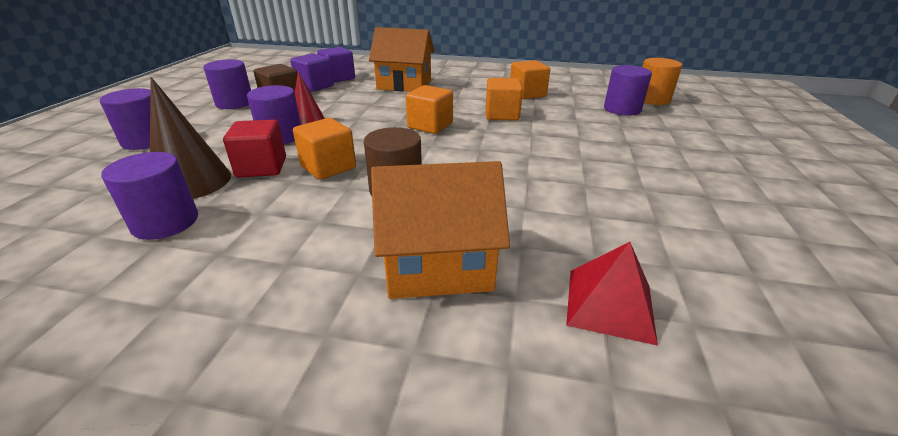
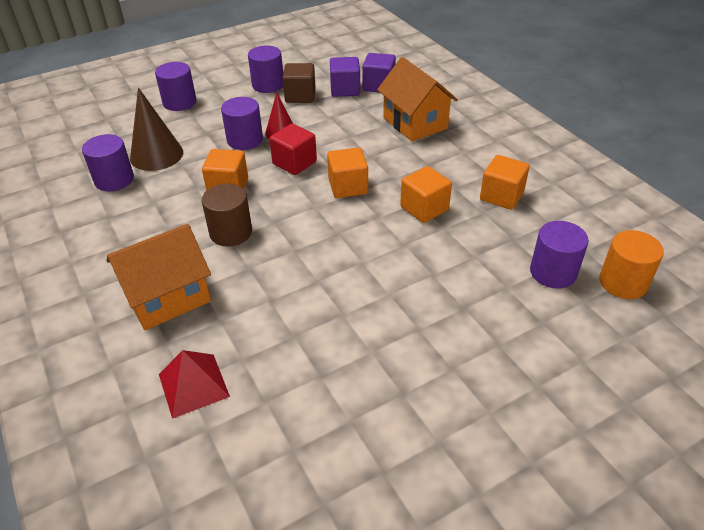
camera: 50 degrees right, 10 degrees up
(261, 167) = (198, 164): red cube -> red cube (294, 163)
(438, 265) = (167, 297): orange house -> orange house turned 75 degrees counterclockwise

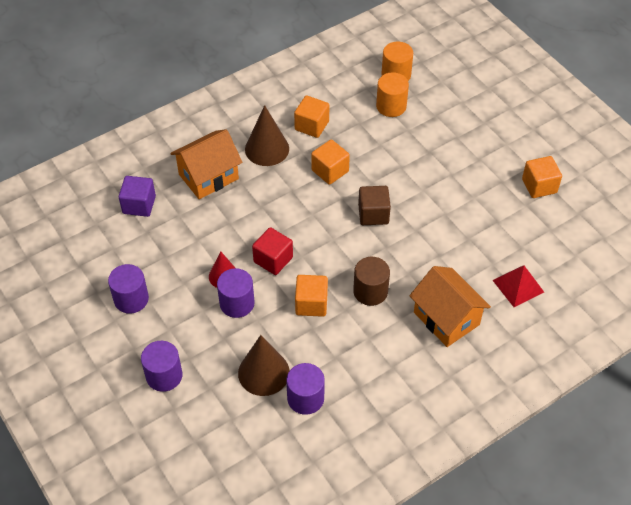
camera: 95 degrees left, 10 degrees up
(300, 96) = (155, 268): brown cube -> brown cube (373, 214)
(345, 89) = (145, 231): purple cube -> none
(348, 186) = (305, 219): orange cube -> orange cube (539, 186)
(458, 161) = (267, 149): none -> brown cone
(553, 272) = (391, 106): purple cylinder -> orange cylinder

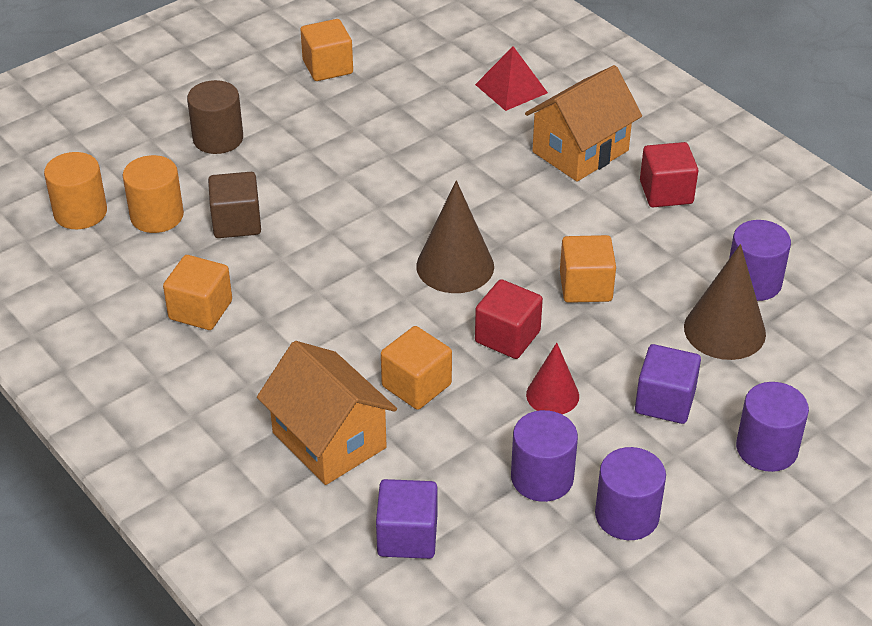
camera: 95 degrees left, 10 degrees down
(209, 330) = (665, 401): none -> purple cube
(237, 303) = (604, 373): purple cylinder -> purple cylinder (542, 478)
(267, 149) = (257, 365): brown cone -> brown cone (455, 266)
(330, 171) = (308, 281): orange cube -> orange cube (416, 385)
(370, 291) = (549, 225): brown cylinder -> brown cylinder (218, 138)
(373, 214) = (398, 228): brown cube -> brown cube (236, 222)
(400, 363) = (666, 192): none -> red cube

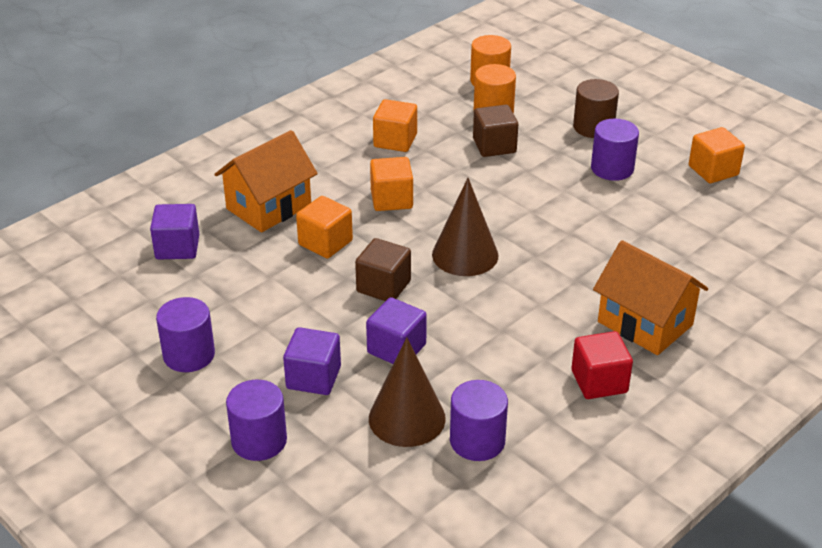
camera: 85 degrees right, 5 degrees down
(507, 337) = (383, 286): red cube -> brown cube
(511, 88) = (727, 276): red pyramid -> none
(542, 478) = (229, 309): purple cylinder -> purple cylinder (612, 168)
(552, 395) = (318, 313): red cone -> none
(585, 286) = (452, 329): orange cube -> orange cube (391, 199)
(617, 332) = (396, 349): none -> purple cube

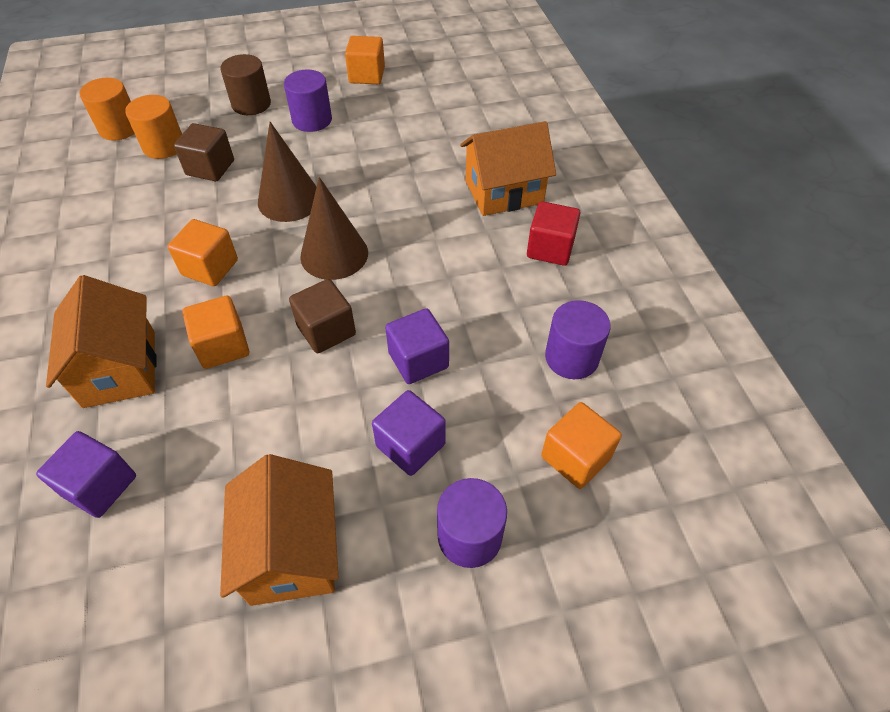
camera: 60 degrees left, 15 degrees up
(189, 355) = (291, 551): purple cylinder -> orange house
(395, 141) = (128, 225): orange cube -> orange cube (575, 457)
(407, 418) = (513, 395): brown cone -> brown cone (289, 200)

